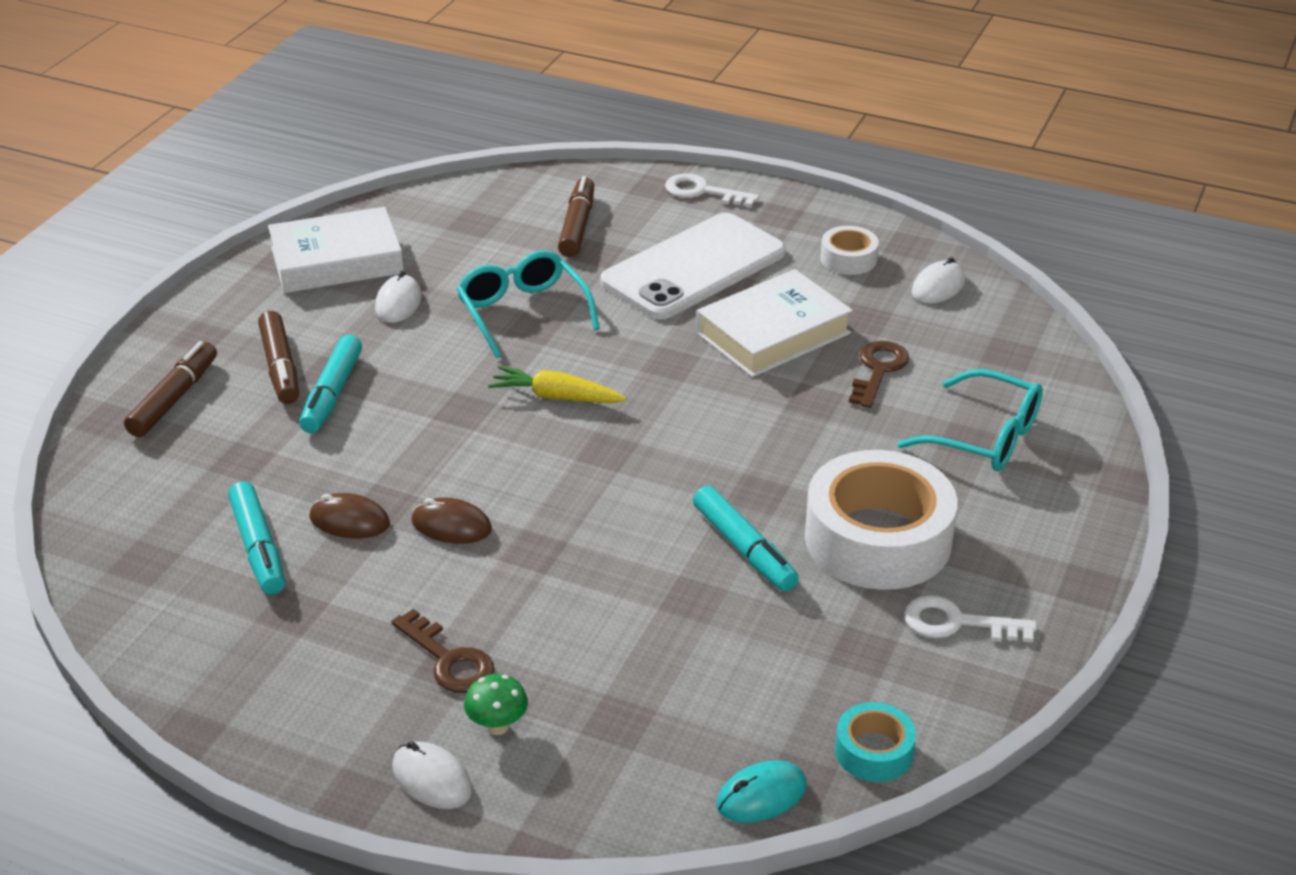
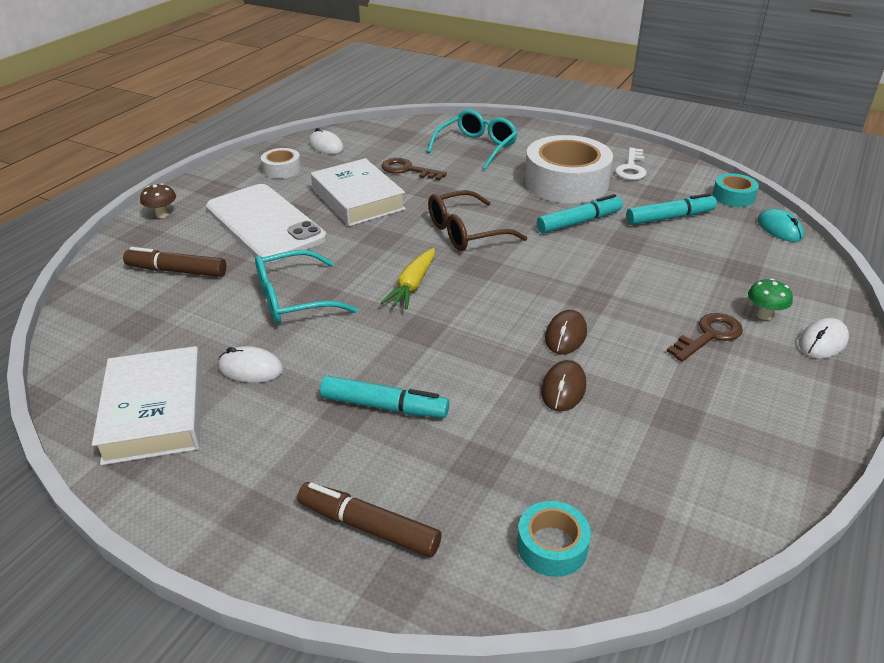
camera: 85 degrees left, 0 degrees up
(129, 507) = (552, 546): none -> turquoise tape
(258, 548) = (603, 442): turquoise marker -> turquoise marker (670, 218)
(280, 367) = (332, 444): brown marker -> none
(695, 435) = (465, 232): none -> brown glasses
(703, 192) = (162, 214): white key -> brown mushroom

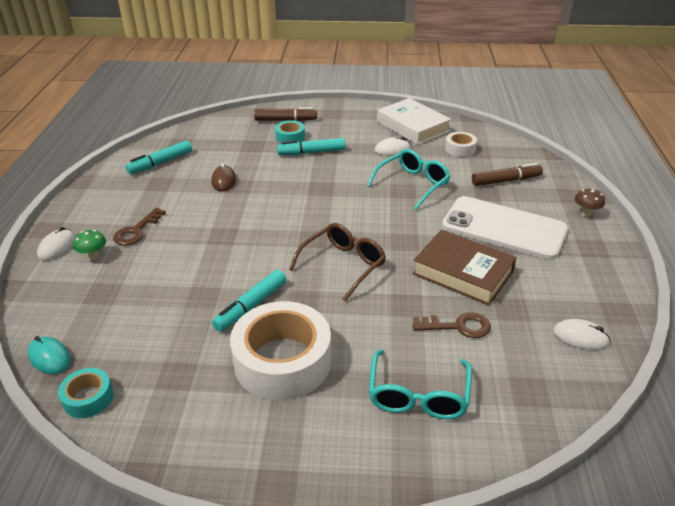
camera: 155 degrees right, 0 degrees up
(282, 169) = (573, 287): white tape -> white tape (460, 149)
(358, 199) = (463, 272): white book -> brown book
(412, 286) = (348, 211): yellow carrot -> none
(552, 546) = (211, 131): turquoise tape -> turquoise tape (290, 137)
(565, 335) = (231, 207): brown mouse -> none
(631, 168) = (213, 416): white key -> none
(670, 218) = (163, 339): turquoise marker -> turquoise marker (160, 163)

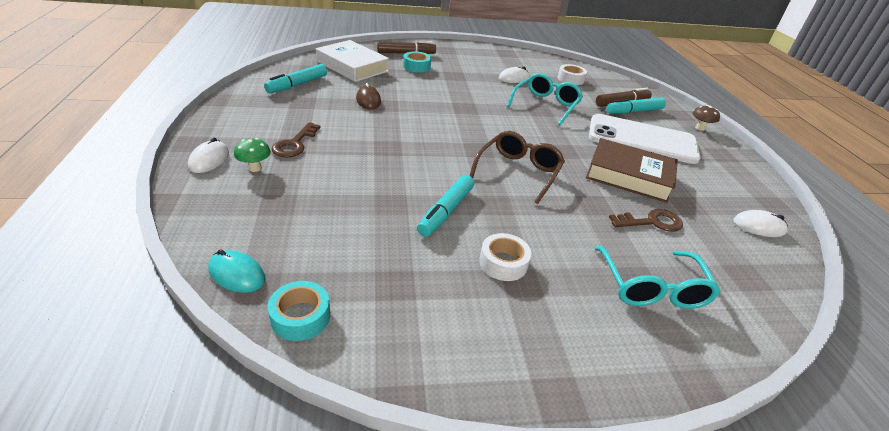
camera: 15 degrees left, 0 degrees up
(282, 361) = (503, 263): white tape -> white tape, size x0.47
(311, 152) = (442, 79): turquoise marker -> turquoise marker (634, 111)
(412, 126) = (521, 62): white book -> white book (352, 66)

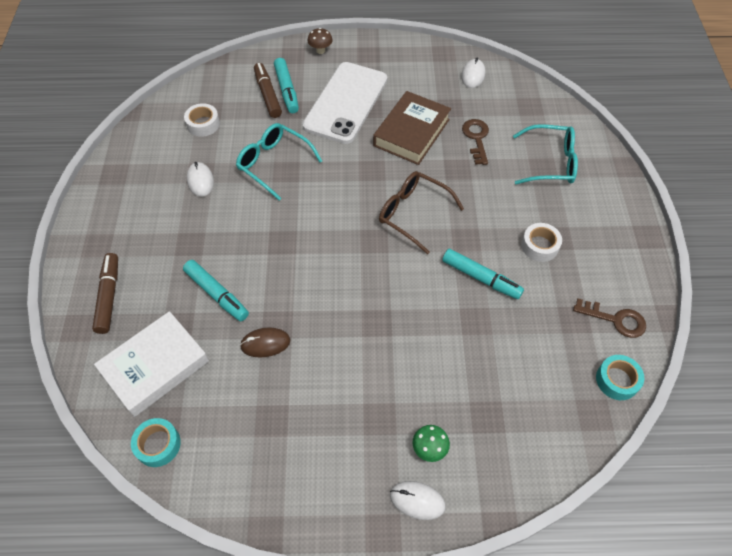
camera: 80 degrees left, 20 degrees up
(237, 274) = (583, 433): turquoise mouse -> none
(295, 144) = (376, 416): brown key -> brown key (615, 320)
(297, 85) = (218, 433): turquoise marker -> turquoise marker (217, 294)
(416, 67) = (159, 285): turquoise tape -> turquoise tape (158, 445)

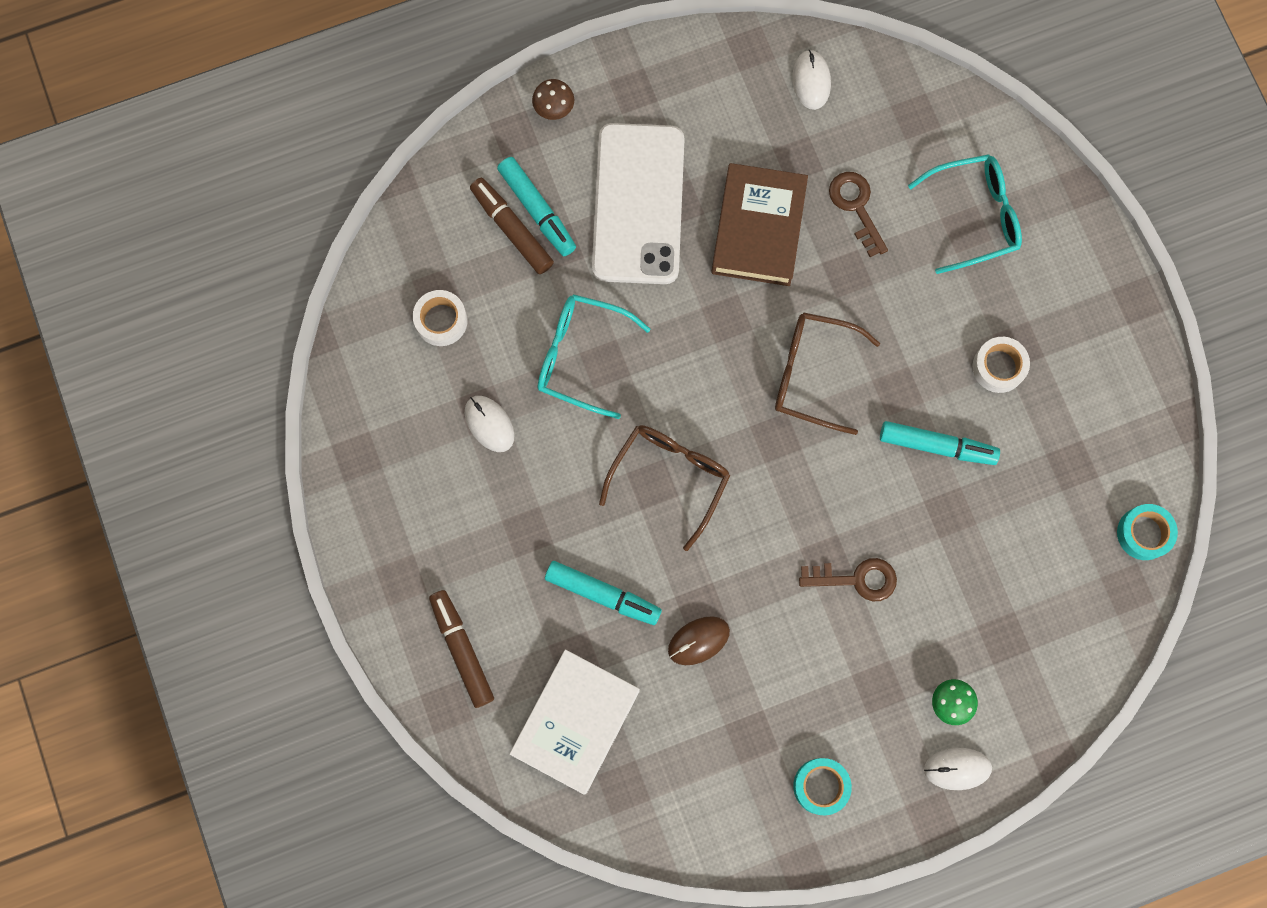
camera: 20 degrees left, 20 degrees up
(158, 445) = (631, 816): turquoise tape -> turquoise tape (821, 786)
(295, 242) = (670, 477): none -> brown glasses
(615, 320) = (1122, 448): brown key -> brown key (856, 579)

